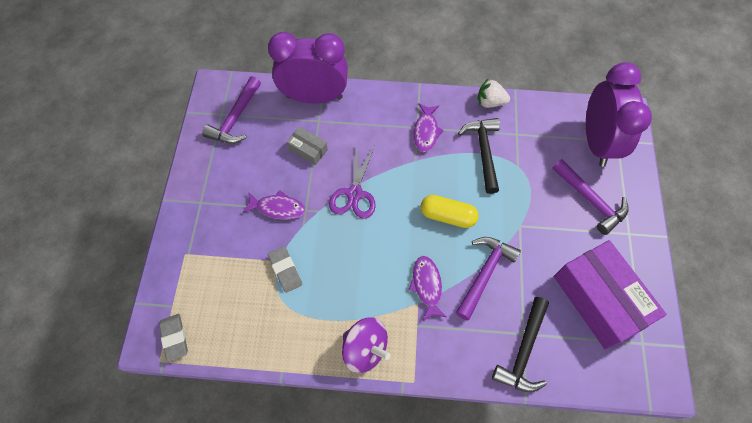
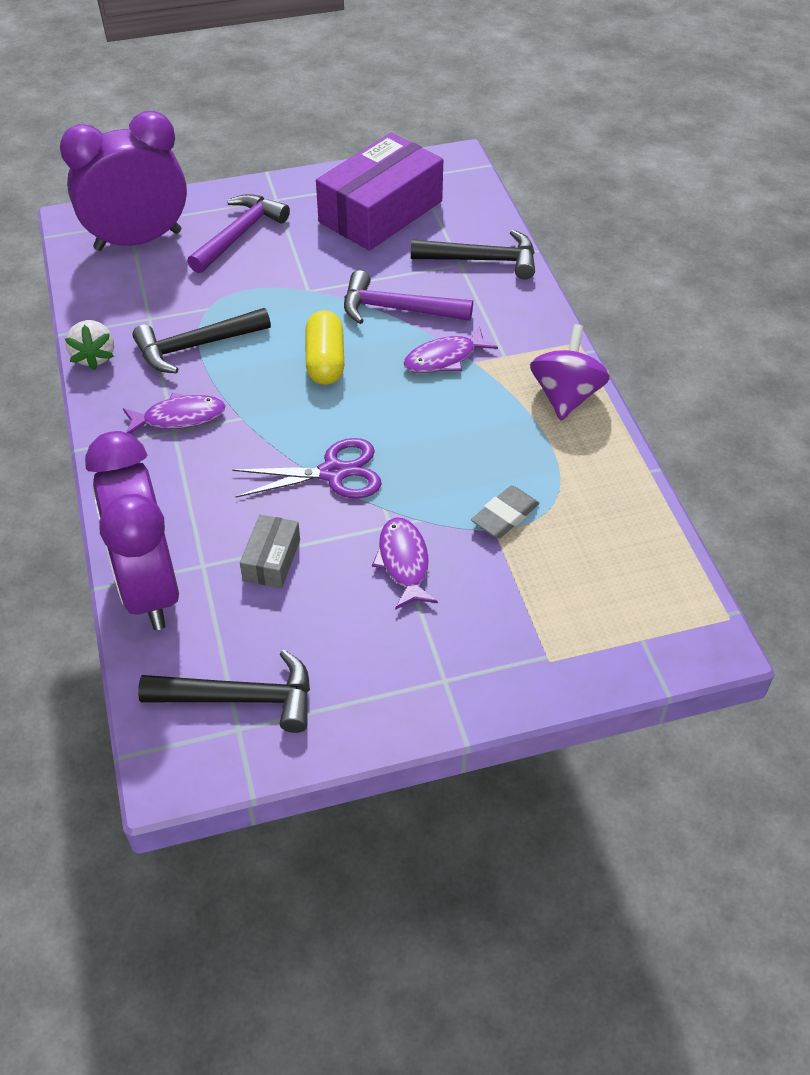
camera: 110 degrees left, 15 degrees down
(174, 338) = (685, 613): grey eraser -> none
(236, 118) = (240, 698): purple hammer -> black hammer

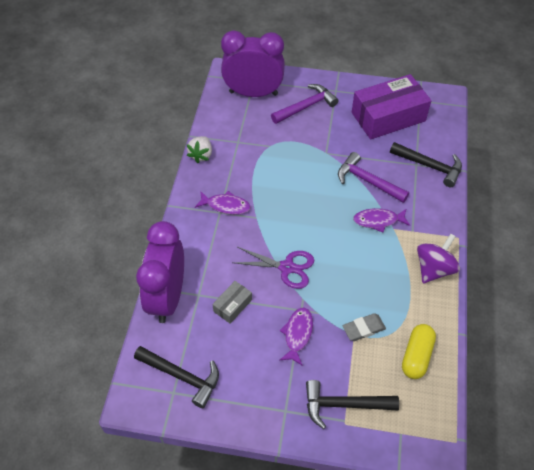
camera: 25 degrees right, 5 degrees up
(196, 346) = (253, 167): black hammer -> black hammer (344, 405)
(325, 361) = (314, 199): yellow capsule -> yellow capsule (416, 356)

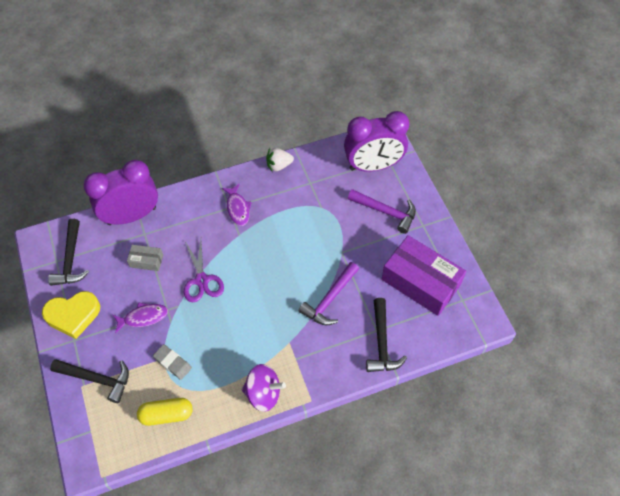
camera: 60 degrees right, 5 degrees up
(253, 93) = (373, 166): purple clock -> purple clock turned 105 degrees clockwise
(254, 400) = (73, 315): none -> yellow heart
(344, 405) = (97, 379): black hammer -> black hammer turned 135 degrees clockwise
(368, 181) = (330, 299): purple hammer -> purple hammer turned 150 degrees counterclockwise
(378, 220) = (290, 326): purple fish -> none

